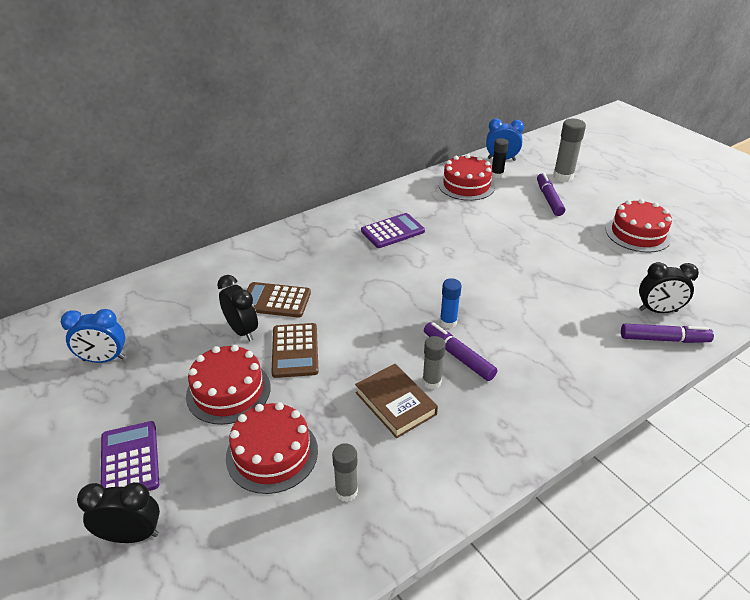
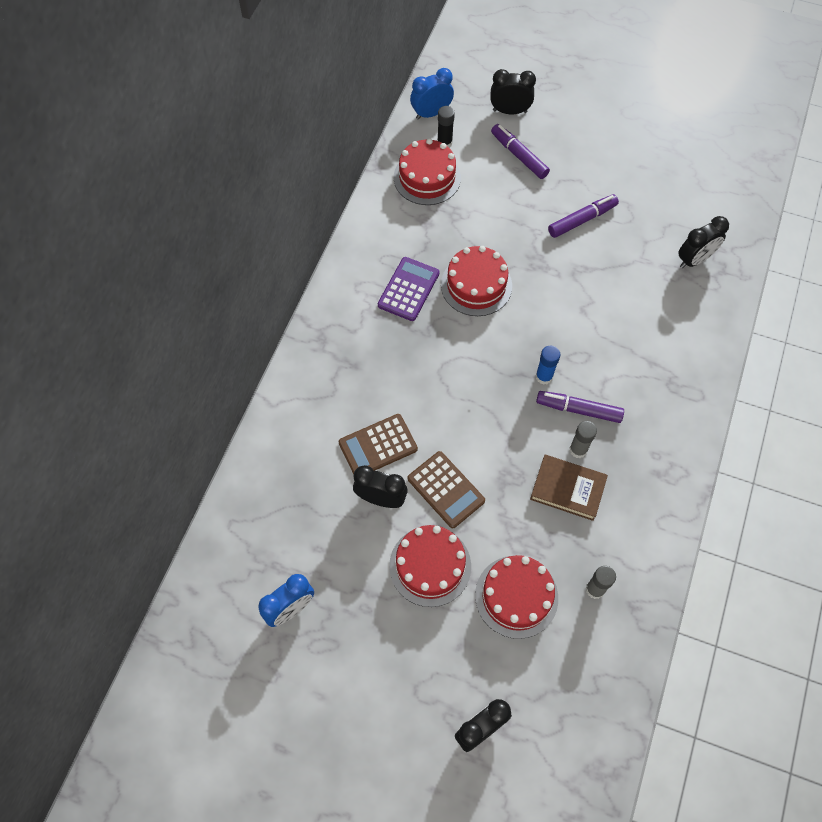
camera: 35 degrees left, 25 degrees up
(130, 460) = (417, 678): purple calculator -> none
(563, 177) = (509, 111): grey glue stick -> black clock
(638, 234) = (625, 164): red cake -> red cake (476, 285)
(664, 339) = (715, 291): purple marker -> purple marker (582, 220)

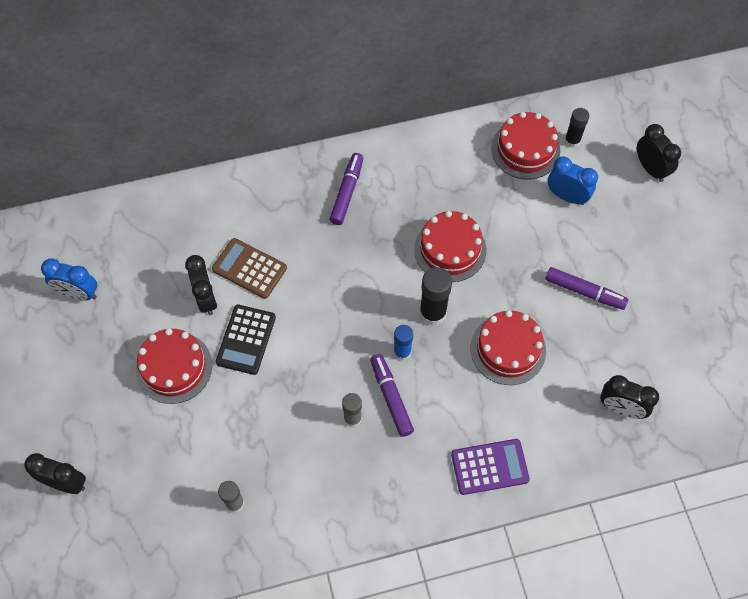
camera: 55 degrees right, 0 degrees up
(408, 289) = (406, 203): purple calculator -> purple calculator (489, 467)
(431, 113) = (594, 113): blue clock -> blue clock (567, 196)
(446, 489) = (246, 340): brown calculator -> black calculator
(516, 596) = (189, 446): red cake -> red cake (508, 349)
(519, 155) = (609, 203): purple marker -> purple marker (347, 192)
(524, 333) = (432, 313): none -> black glue stick
(567, 489) = (310, 431): brown book -> none

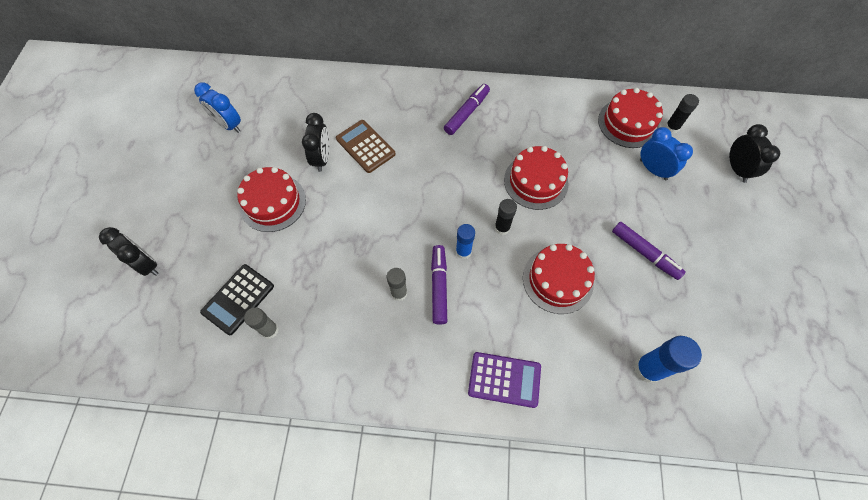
camera: 20 degrees right, 0 degrees up
(246, 340) = (339, 199): black calculator -> black calculator (238, 299)
(432, 313) = (502, 228): black glue stick -> black glue stick, size x0.64
(621, 408) = (647, 369): black clock -> blue glue stick

